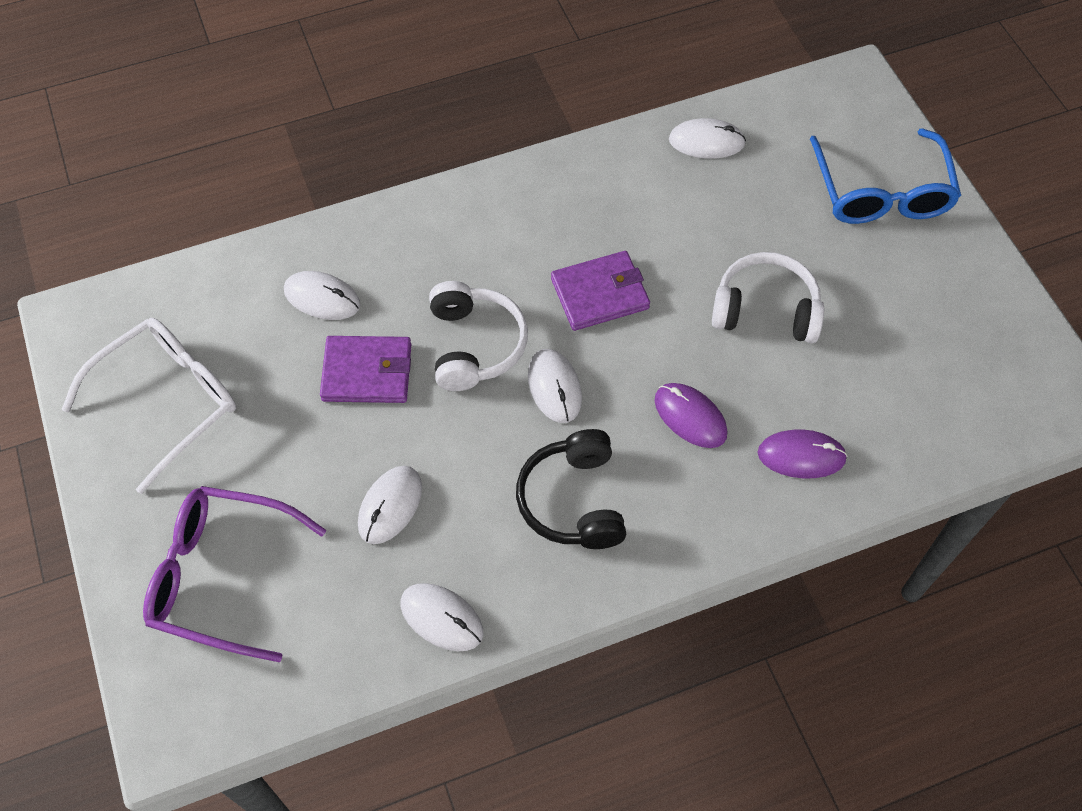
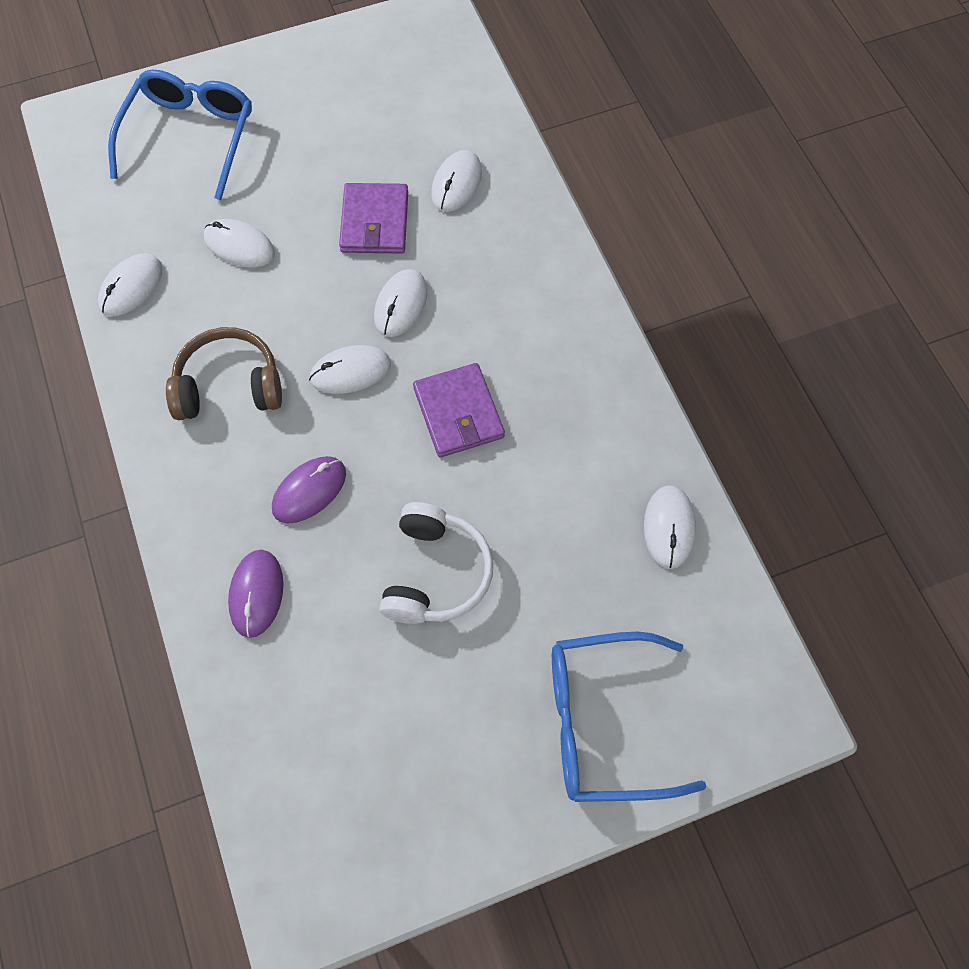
camera: 90 degrees right, 5 degrees up
(168, 401) = (353, 86): white glasses -> none
(222, 576) = (190, 137): purple glasses -> blue glasses
(475, 345) = (401, 305): white headphones -> white mouse
(573, 500) = (229, 386): black headphones -> brown headphones

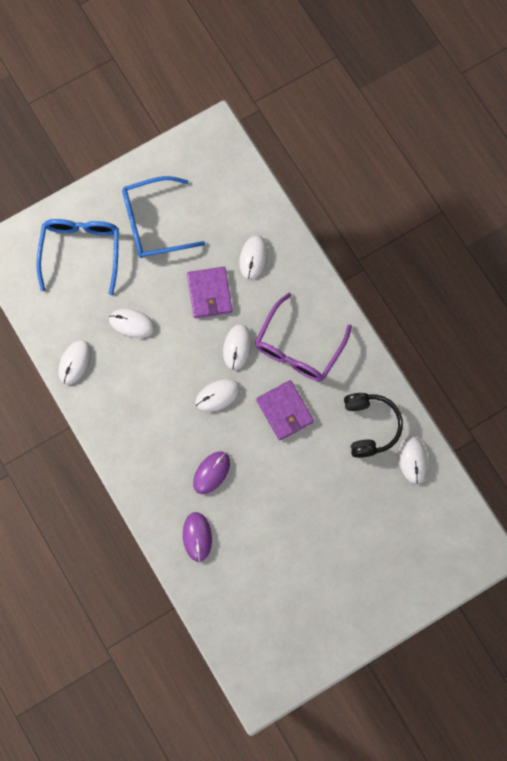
camera: 10 degrees left, 10 degrees up
(229, 386) = (150, 417): brown headphones -> none
(436, 573) = (291, 508): white headphones -> none
(502, 320) = (298, 347): none -> purple glasses
(602, 460) = (370, 426): none -> black headphones
(603, 723) = (394, 573): blue glasses -> blue glasses (154, 223)

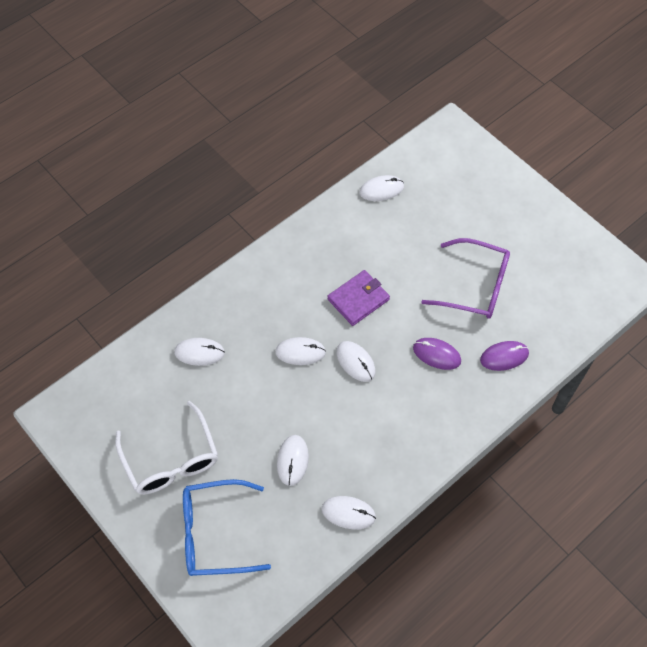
camera: 100 degrees left, 15 degrees down
(154, 223) = (171, 459): blue glasses -> white glasses
(209, 293) = (245, 388): purple wallet -> none
(298, 347) = (290, 297): purple glasses -> purple glasses (475, 286)
(370, 426) = (357, 226): black headphones -> none

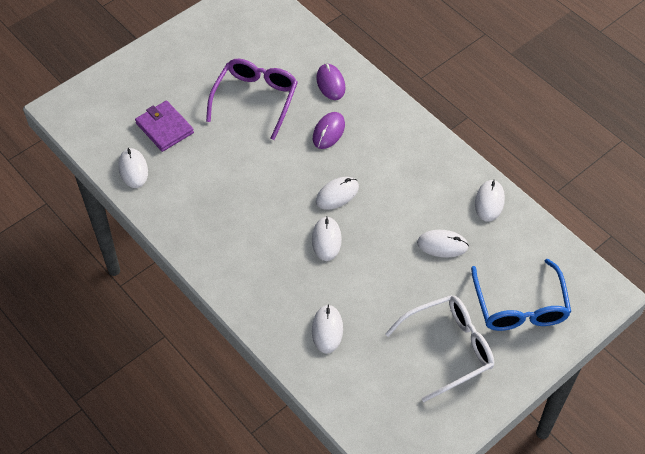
camera: 90 degrees left, 5 degrees down
(358, 299) = (267, 191): purple wallet -> purple wallet (164, 128)

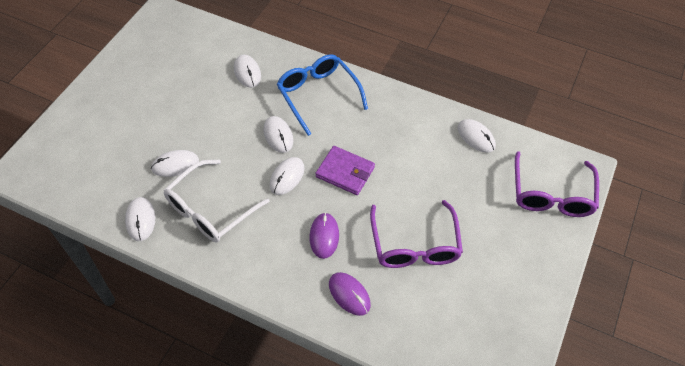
camera: 155 degrees right, 0 degrees up
(109, 97) = (551, 194): none -> purple glasses
(164, 128) = (478, 183): purple wallet -> purple wallet (345, 172)
(448, 349) = (148, 89): white glasses -> white glasses (210, 210)
(520, 306) = (95, 137): blue glasses -> blue glasses (318, 95)

